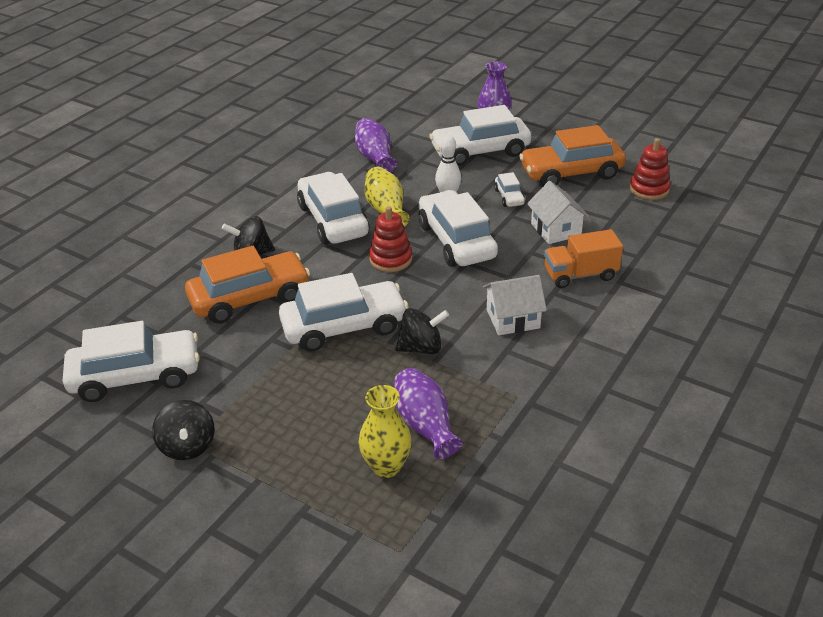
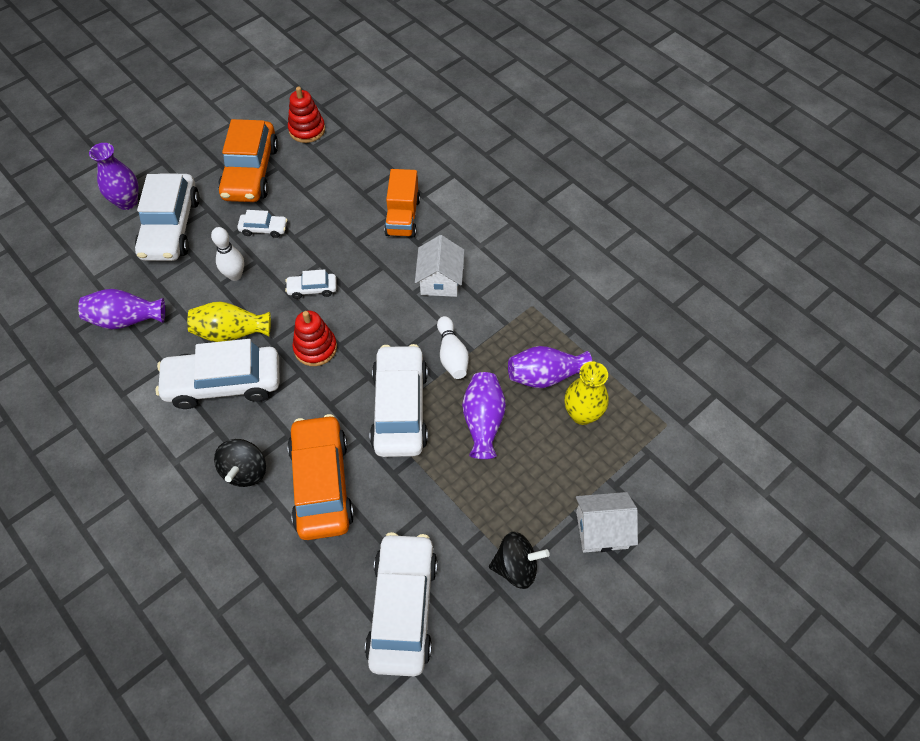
camera: 75 degrees left, 20 degrees up
(349, 387) = (483, 421): none -> purple vase
(421, 348) = (452, 355): black spinning top -> white bowling pin
(456, 241) = (312, 289): white car -> white car, size x0.46
(556, 230) = (332, 212): white house -> white house (602, 530)

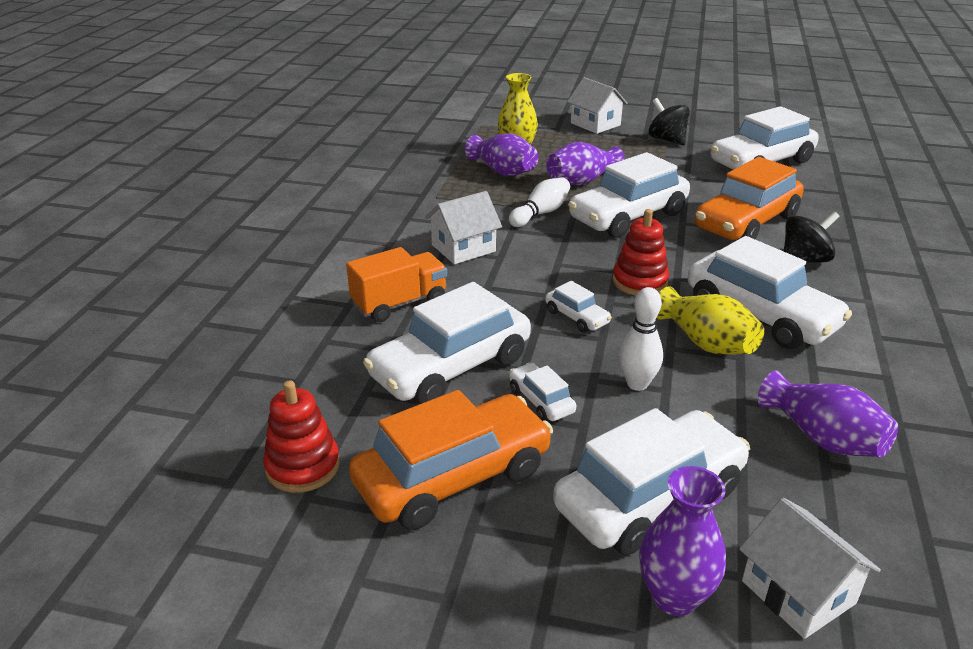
camera: 125 degrees left, 25 degrees down
(86, 239) = (798, 592): none -> white house
(323, 209) = (451, 367): none -> white car

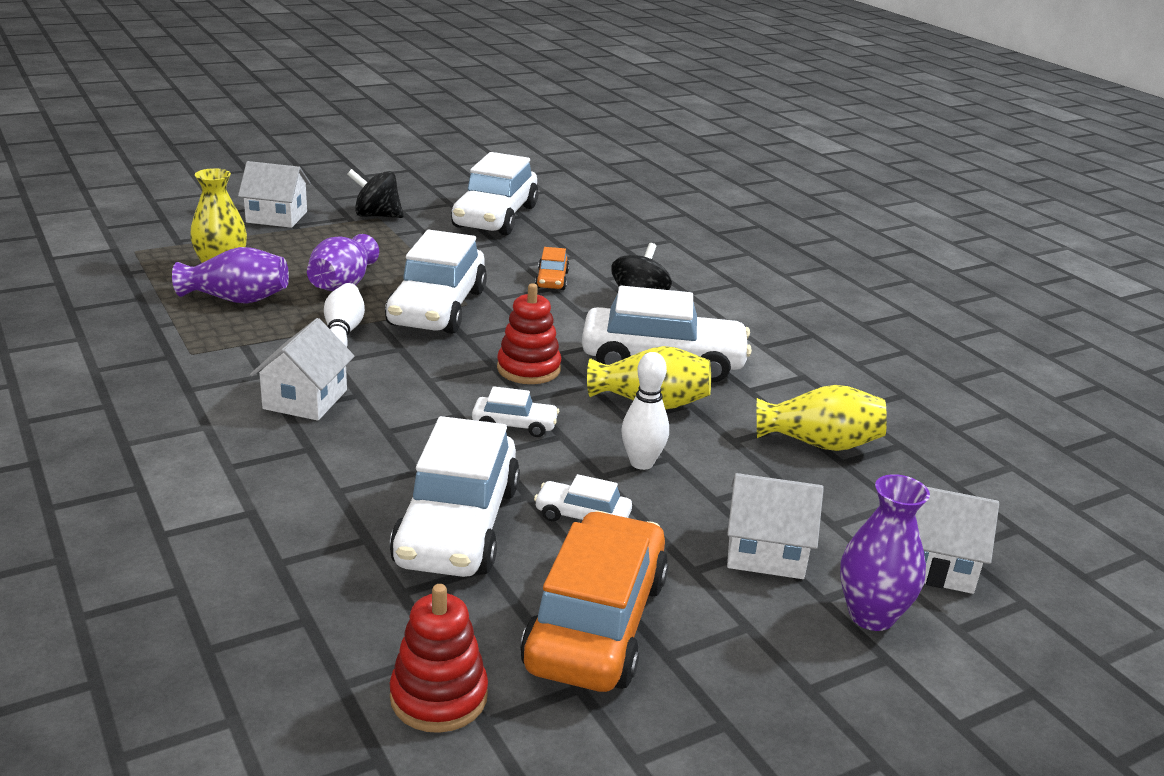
camera: 45 degrees left, 5 degrees down
(399, 303) = (312, 486): orange truck -> none
(649, 497) = (766, 552): white car -> white house
(746, 222) = (552, 280): orange car -> orange car, size x0.46
(822, 438) = (819, 443): purple vase -> yellow vase

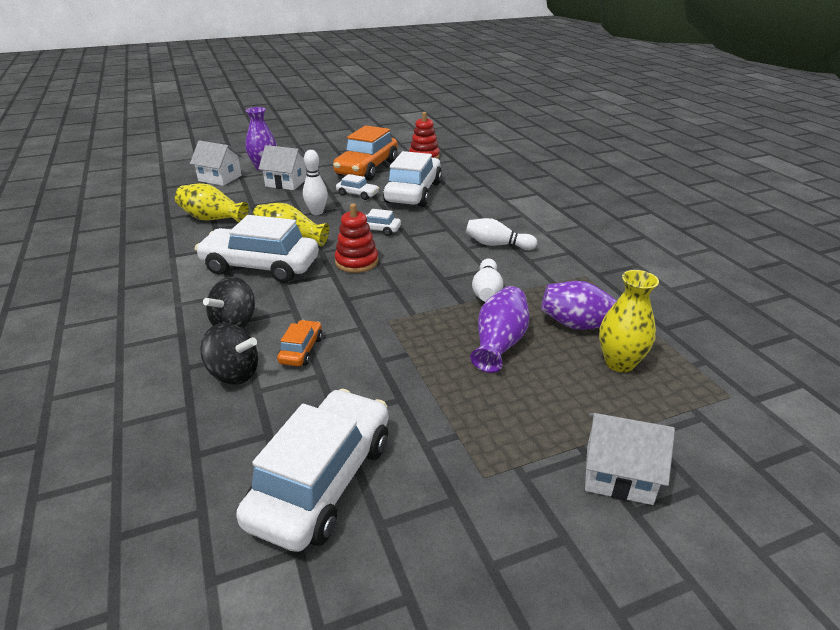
camera: 170 degrees left, 5 degrees up
(305, 399) = (497, 245): white house -> white bowling pin
(376, 216) = (487, 481): black spinning top -> black spinning top (234, 374)
(437, 308) = (414, 315): white car -> none

